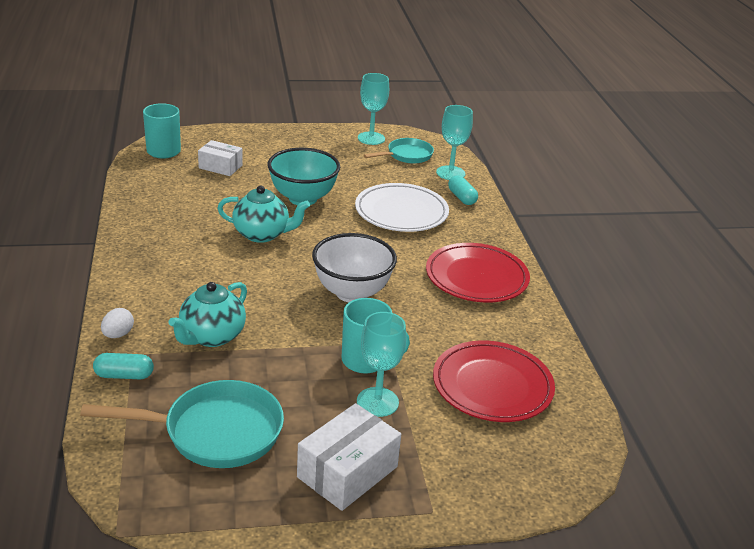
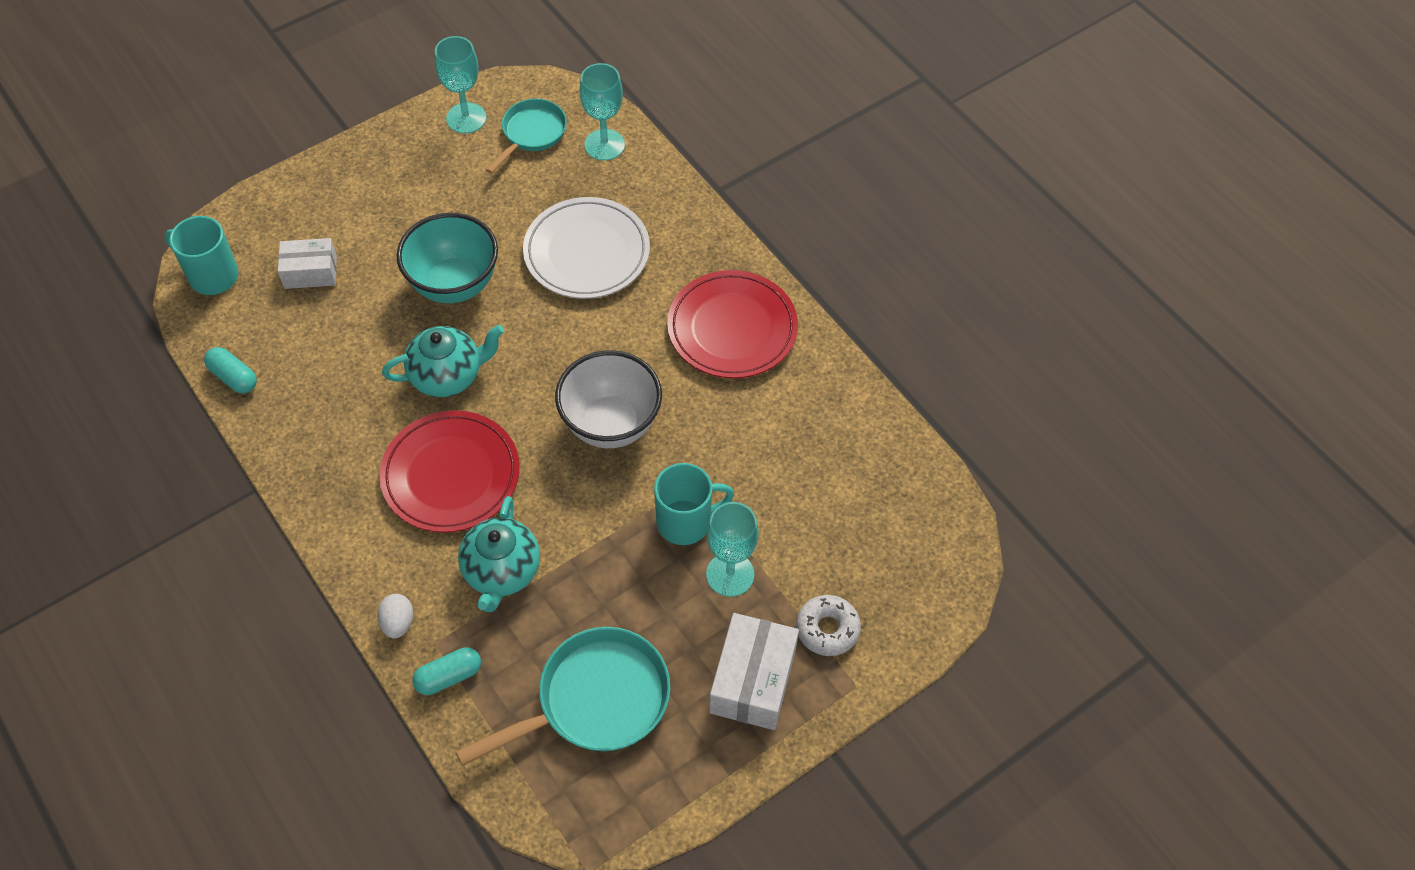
camera: 25 degrees left, 25 degrees up
(433, 465) = (827, 629): none -> white donut
(462, 197) = (643, 188): turquoise capsule -> turquoise capsule (233, 377)
(492, 386) = (830, 491): red plate -> red plate (451, 475)

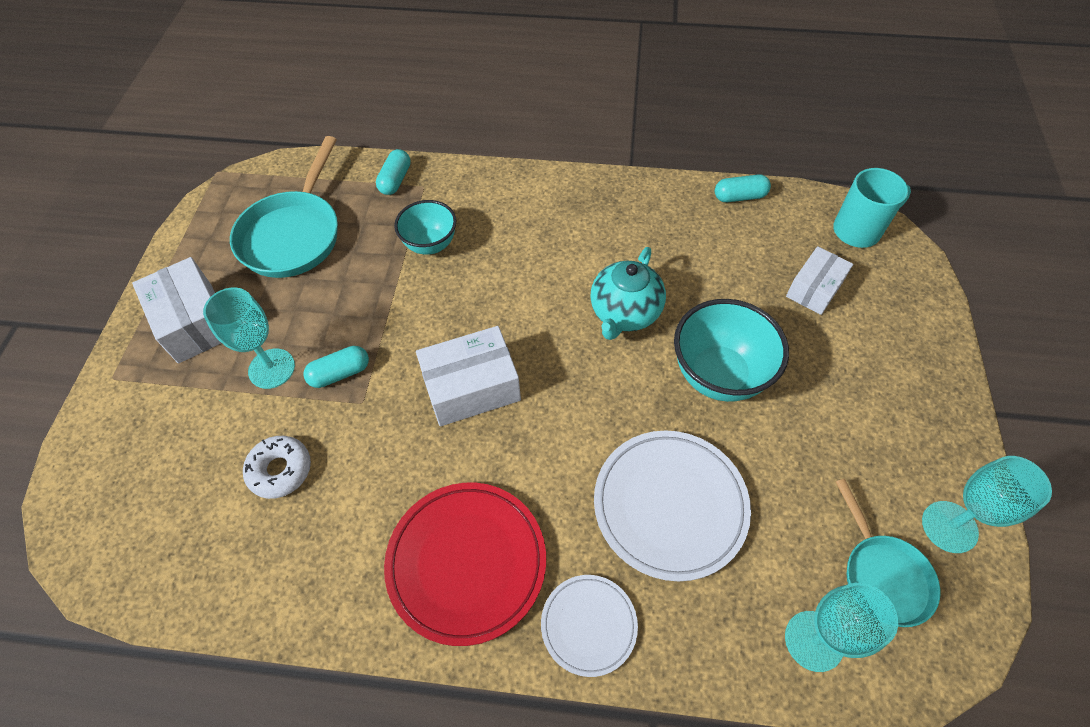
camera: 135 degrees right, 0 degrees up
(398, 623) = (457, 178): white egg -> none
(451, 475) = (534, 263): red plate -> none
(501, 572) = (430, 244): turquoise teapot -> turquoise bowl
(611, 424) = (471, 387): white bowl -> white box
(686, 521) = (340, 373): turquoise mug -> turquoise capsule
(702, 245) = (588, 625): none -> white plate
(827, 629) = (162, 395): white donut -> white donut (280, 470)

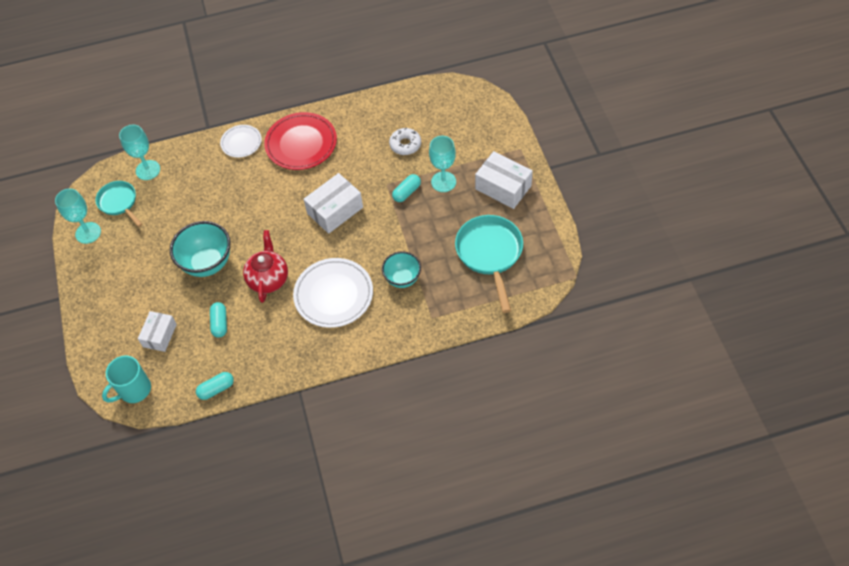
camera: 160 degrees right, 0 degrees up
(395, 180) = (453, 315): turquoise capsule -> turquoise capsule (220, 323)
(624, 313) = (268, 279): turquoise teapot -> red teapot
(670, 505) = (218, 195): white plate -> white plate (333, 295)

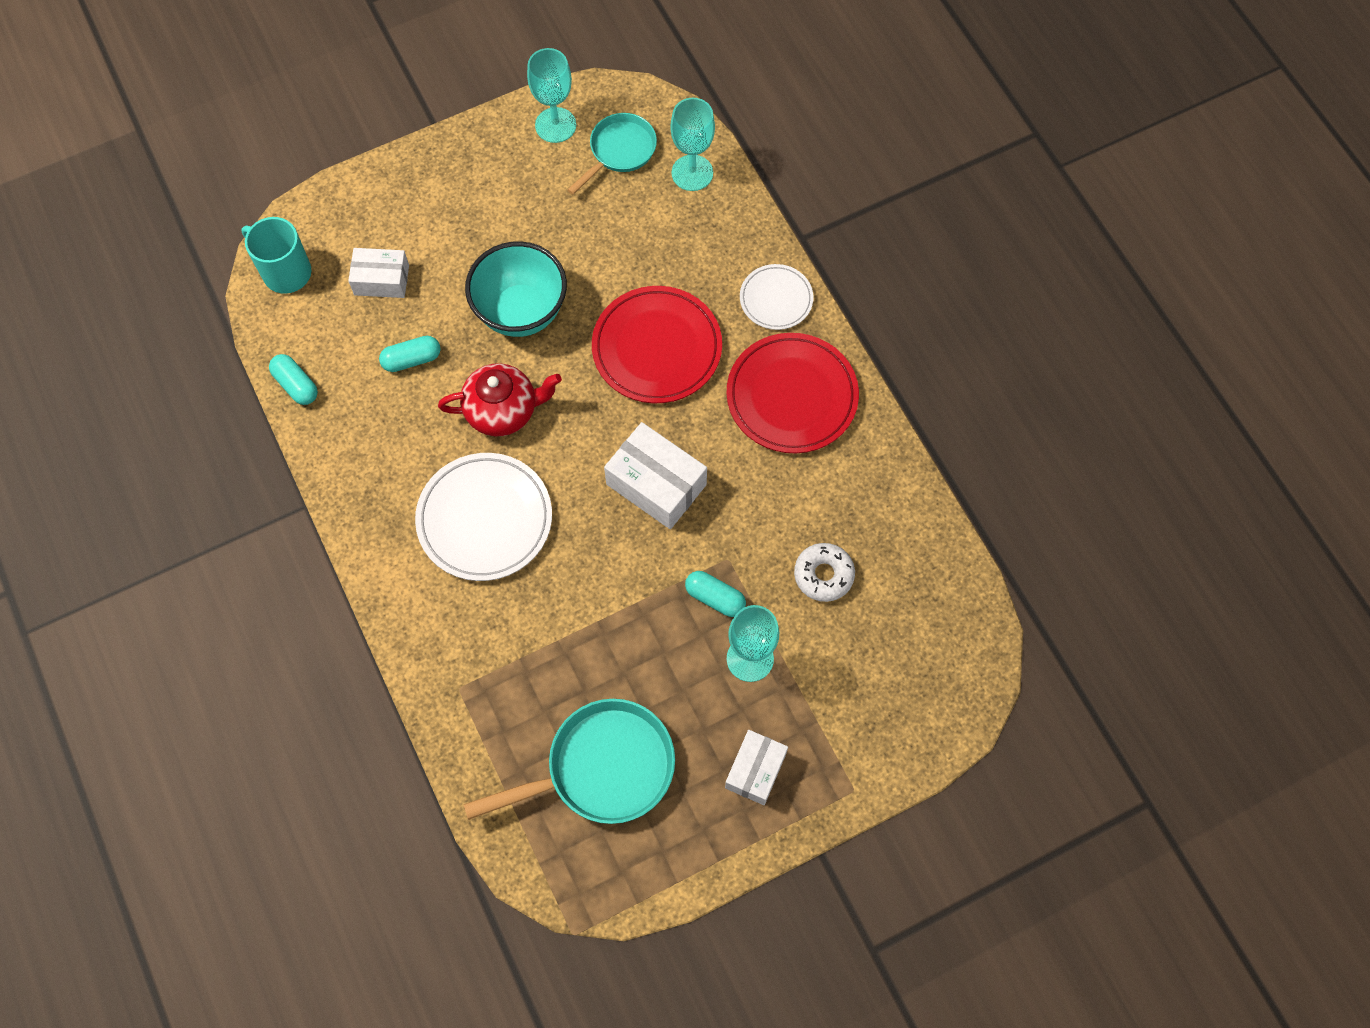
camera: 75 degrees right, 10 degrees up
(253, 200) = (657, 348): none -> red plate
(402, 279) = (530, 625): turquoise bowl -> none
(503, 187) = (755, 770): white box -> white box, size x0.66

